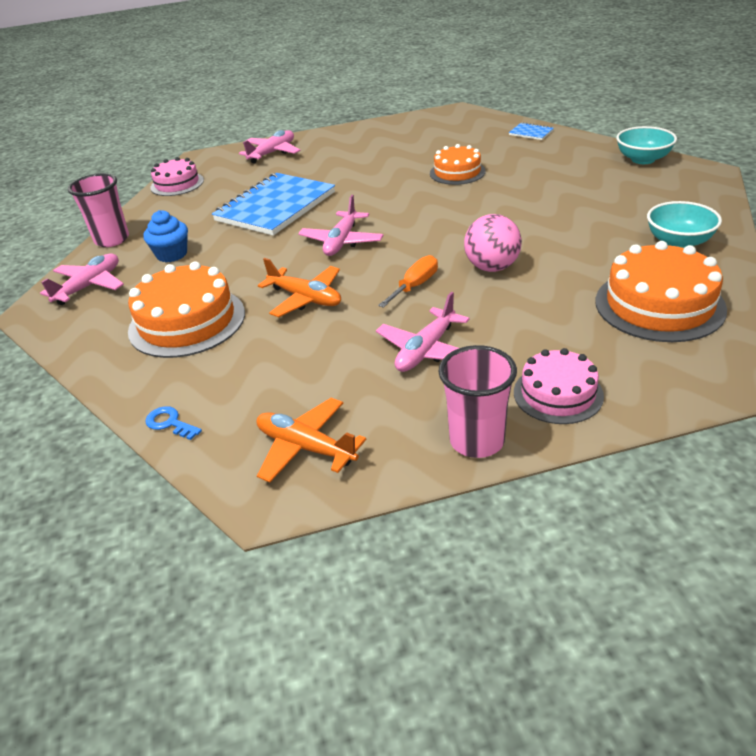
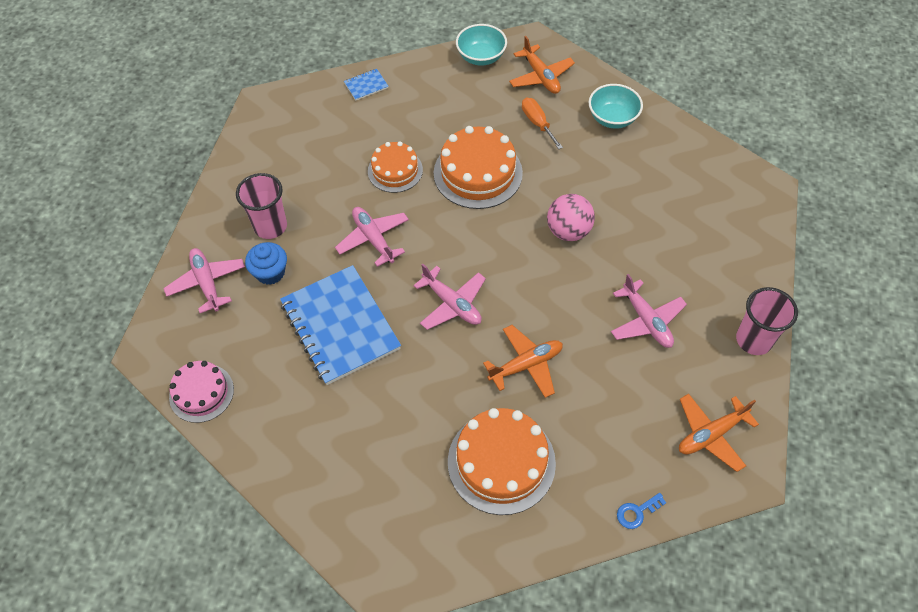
camera: 65 degrees left, 20 degrees up
(89, 286) = (375, 529): pink plane -> pink plane (373, 239)
(112, 239) = (288, 488): pink cup -> pink cup (270, 226)
(172, 254) = (367, 441): blue cupcake -> blue cupcake (270, 272)
(415, 286) = (559, 288): orange screwdriver -> orange screwdriver (537, 123)
(558, 394) = (733, 277): pink cake -> none
(659, 305) = (676, 175): orange cake -> orange cake (478, 173)
(668, 190) = (541, 76): none -> orange plane

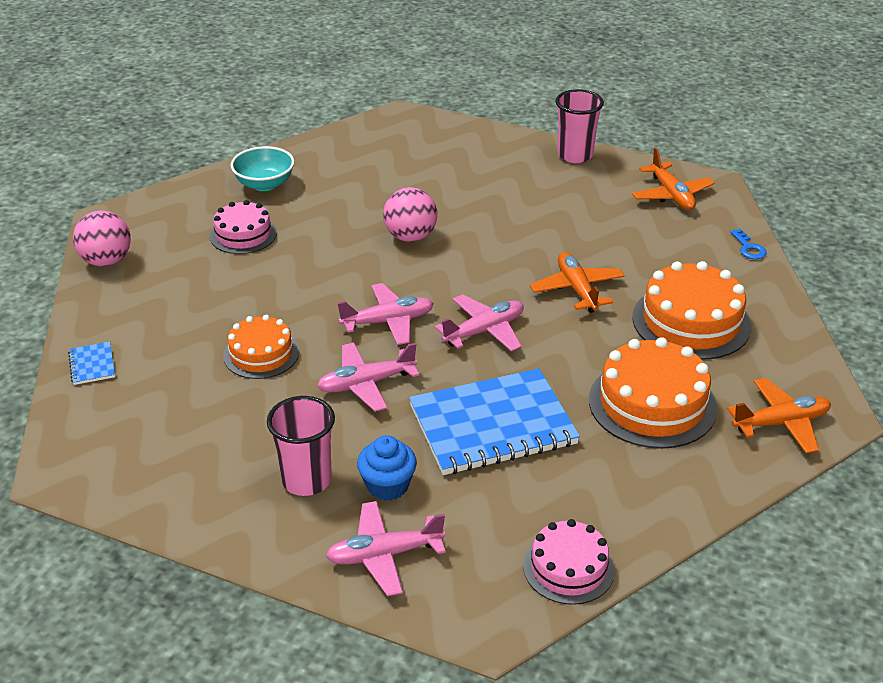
camera: 80 degrees left, 20 degrees down
(478, 173) = (298, 288): orange cake -> orange cake (652, 404)
(481, 57) = (106, 261): turquoise bowl -> pink ball
(537, 123) = (243, 234): orange screwdriver -> pink cake
(541, 76) = (170, 221): orange plane -> orange plane (781, 423)
(646, 321) = (539, 208): pink plane -> pink plane (388, 321)

